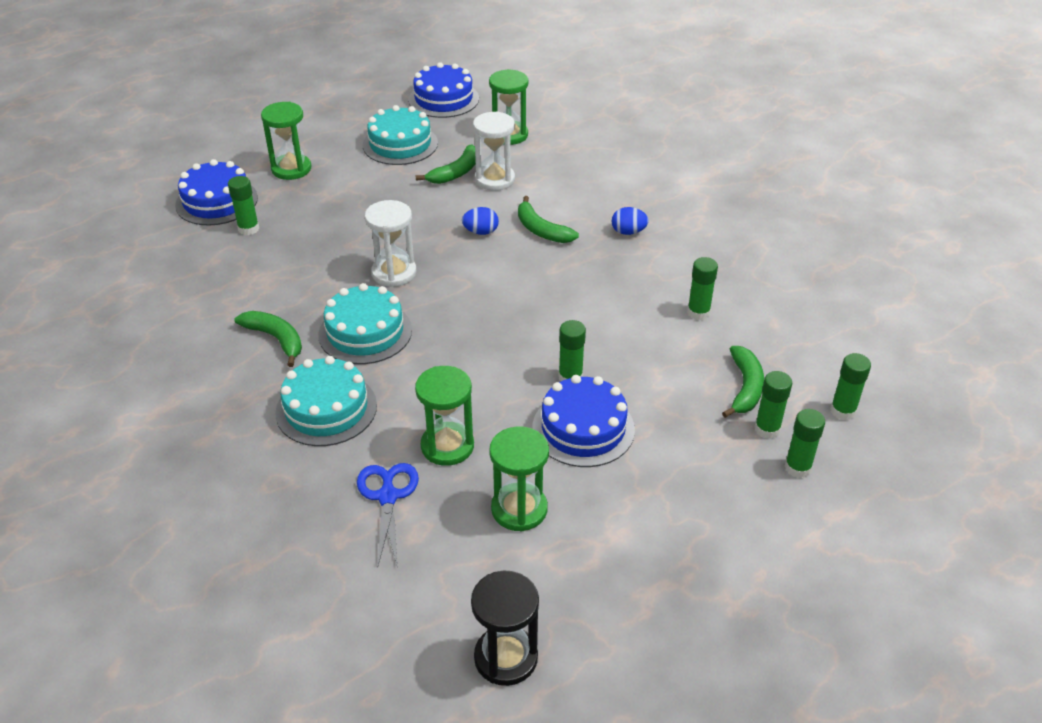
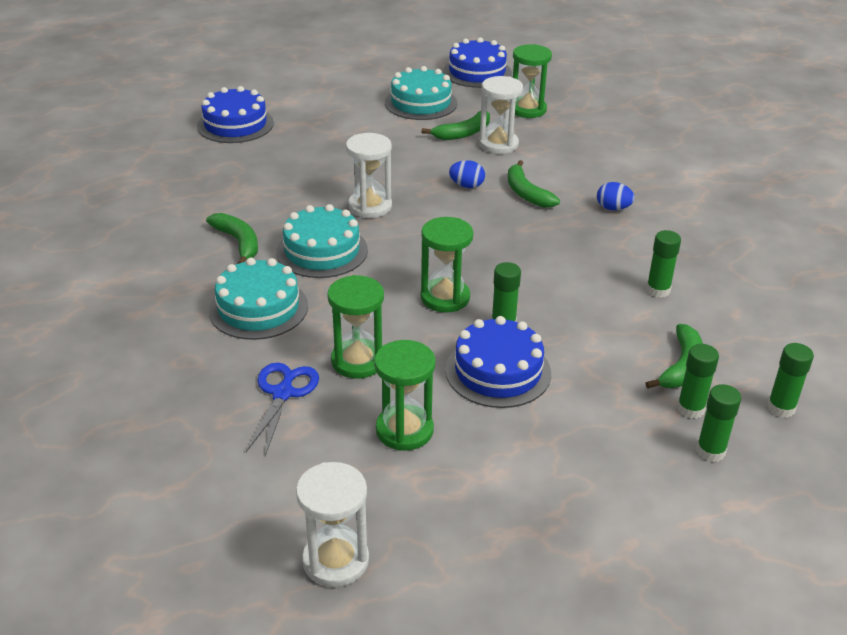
camera: 15 degrees right, 5 degrees down
(248, 229) = (253, 150): green glue stick -> none
(291, 169) = (313, 109): green hourglass -> green hourglass (445, 298)
(506, 657) = (335, 560): black hourglass -> white hourglass

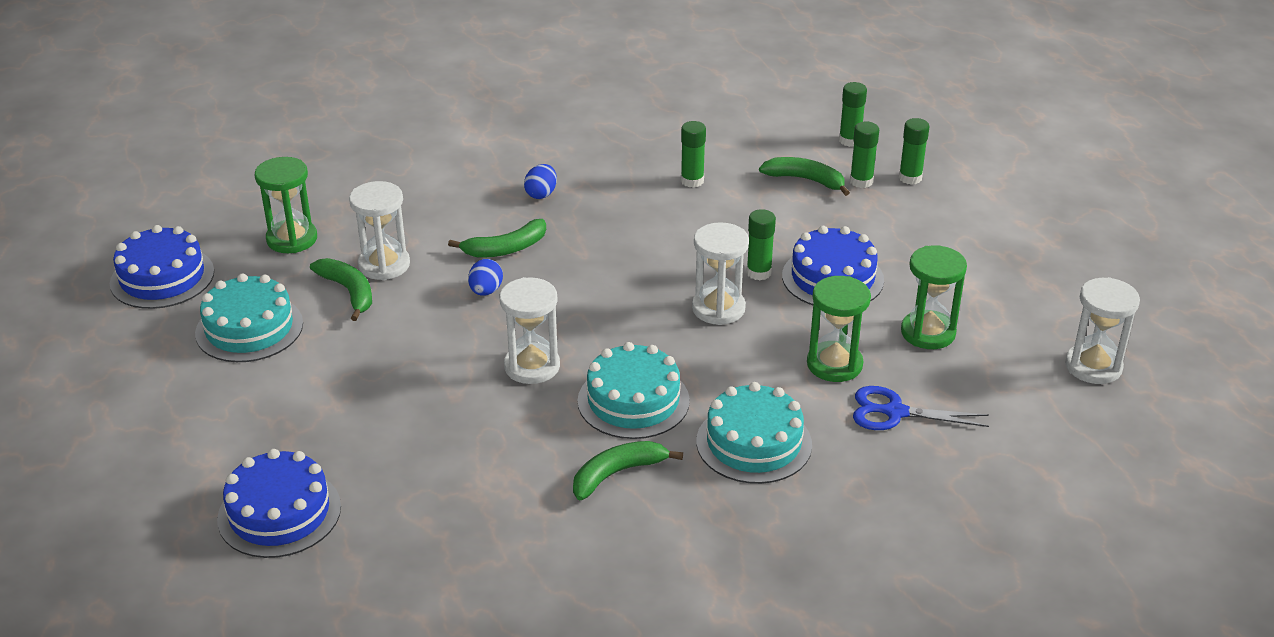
camera: 90 degrees left, 0 degrees up
(445, 298) = (718, 308): green hourglass -> white hourglass

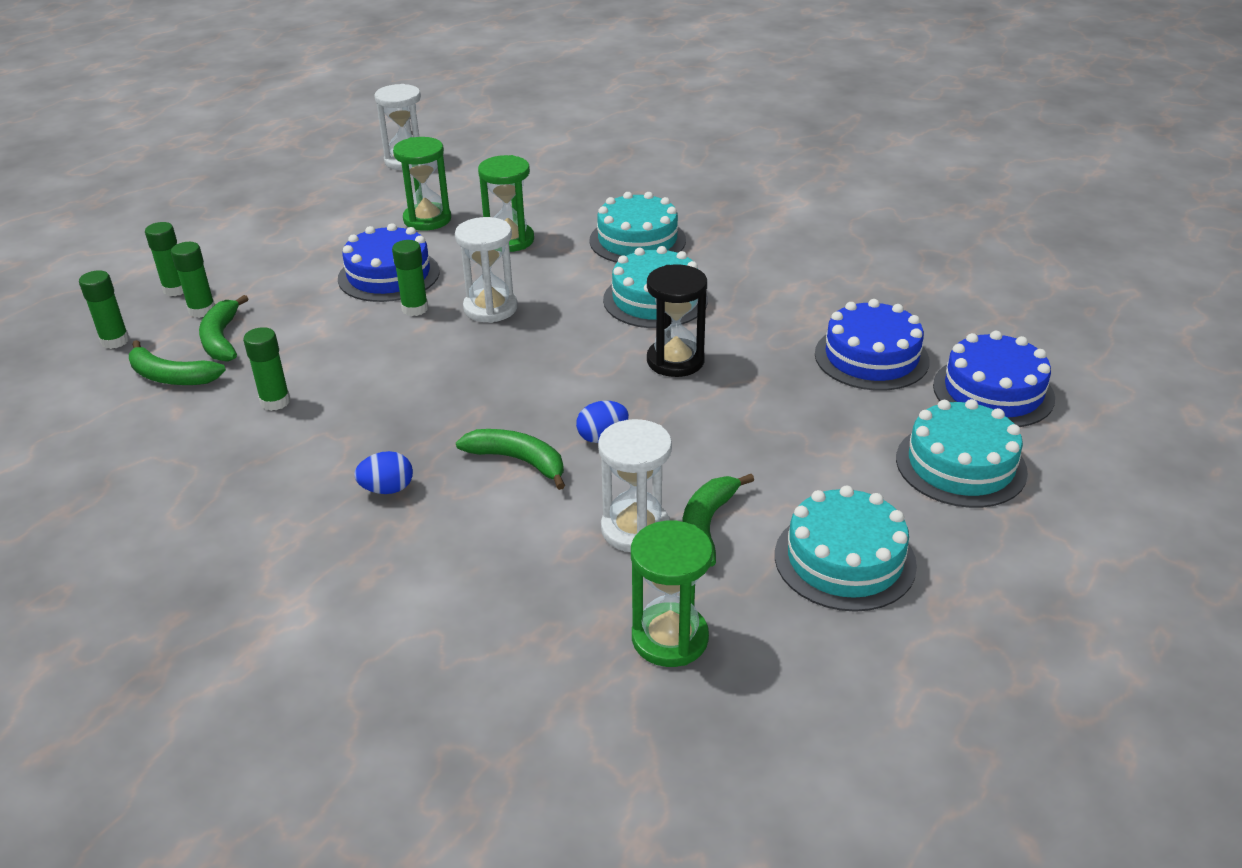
camera: 125 degrees left, 0 degrees up
(162, 277) = (866, 705): blue cake -> blue cake (871, 357)
(242, 433) = (960, 465): none -> turquoise cake
(532, 366) = (675, 361): white hourglass -> black hourglass
(617, 474) = (739, 275): green banana -> green banana (171, 376)
(894, 412) = (539, 206): blue scissors -> none

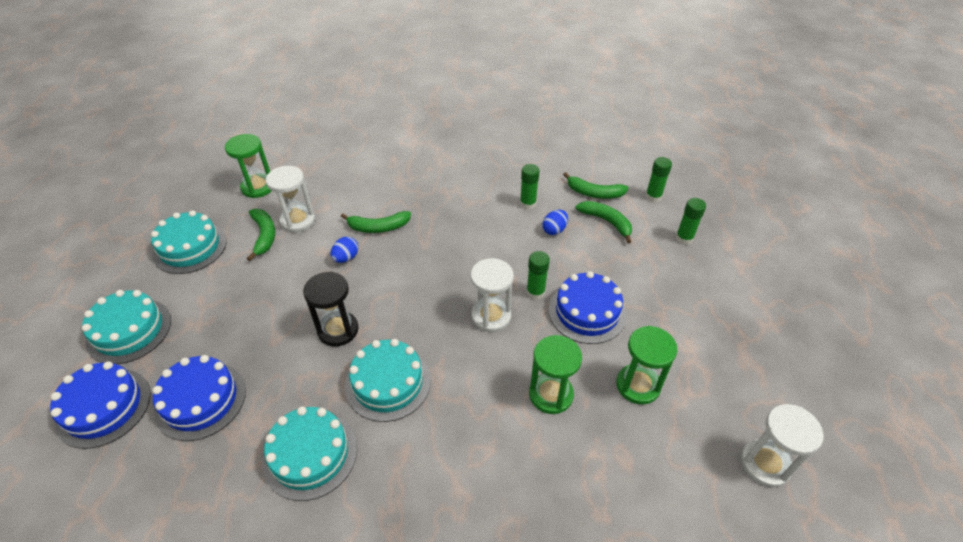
camera: 145 degrees right, 10 degrees up
(171, 376) = (594, 193): green banana -> green banana turned 150 degrees counterclockwise
(202, 310) = (646, 233): green glue stick -> none
(387, 489) = (425, 190): blue egg -> blue egg (554, 230)
(637, 240) = (452, 453): turquoise cake -> turquoise cake (310, 454)

